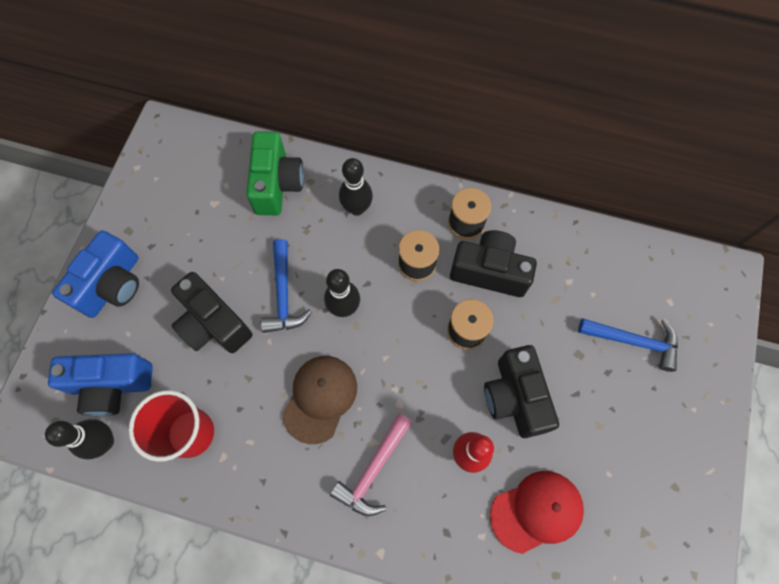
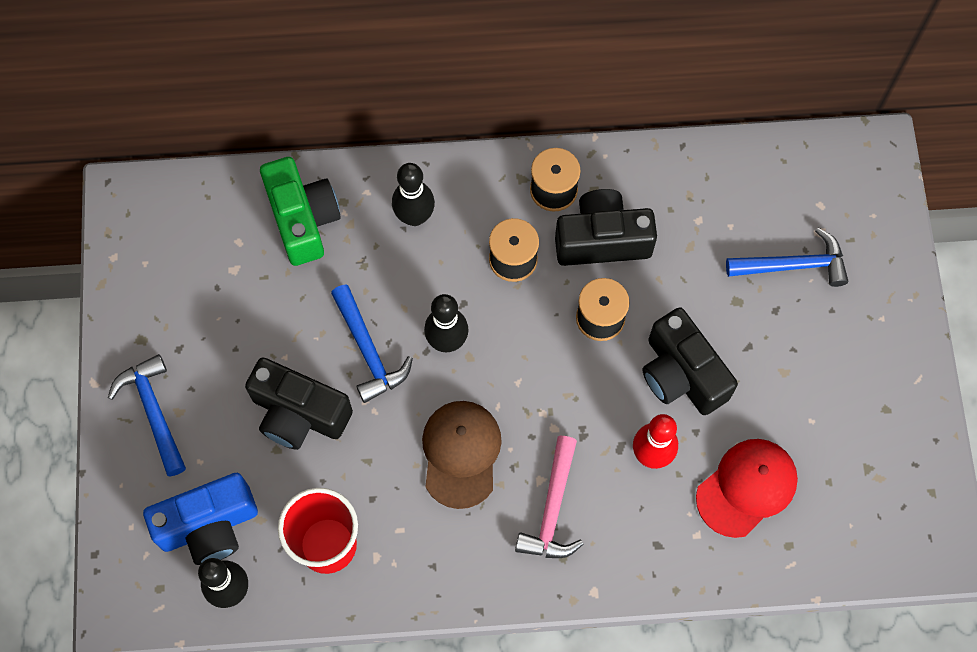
camera: 20 degrees left, 0 degrees up
(112, 285) = (153, 411): blue camera -> blue hammer

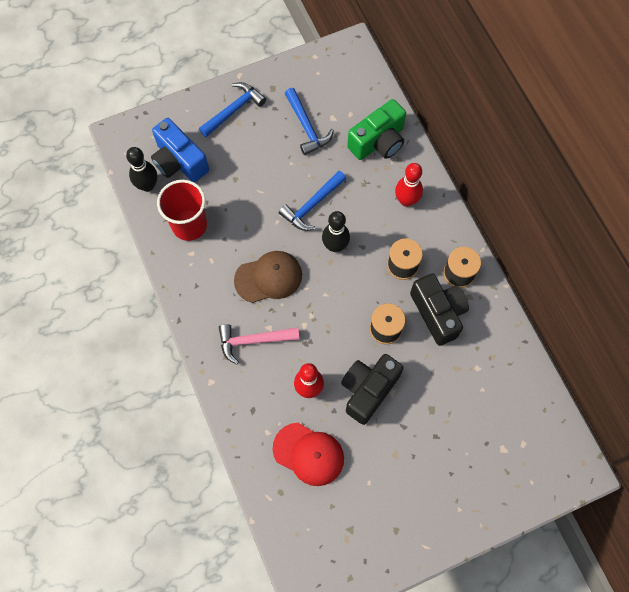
camera: 70 degrees right, 0 degrees up
(299, 414) = (260, 182): black camera -> none
(414, 216) = (406, 200): black bowling pin -> red bowling pin
(793, 265) = (472, 438): blue hammer -> blue hammer (307, 127)

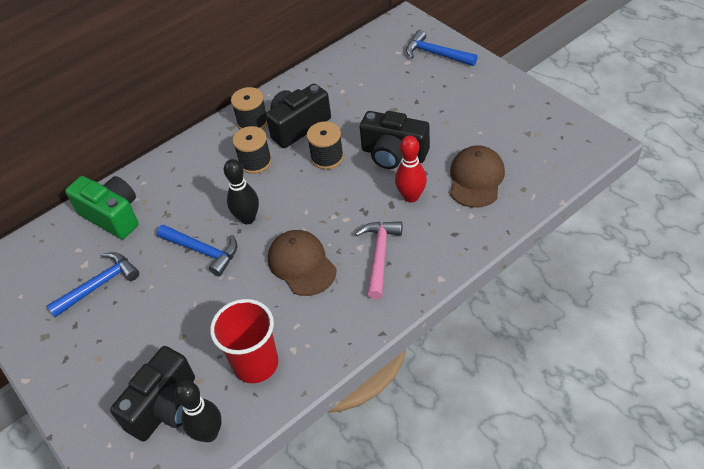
camera: 100 degrees left, 20 degrees down
(179, 161) = (166, 407): blue camera -> black camera
(234, 110) = (80, 369): blue hammer -> blue hammer (436, 54)
(253, 341) = (379, 255): pink hammer -> pink hammer turned 150 degrees counterclockwise
(308, 454) = (476, 179): red cap -> brown cap
(406, 200) = (181, 176): red bowling pin -> none

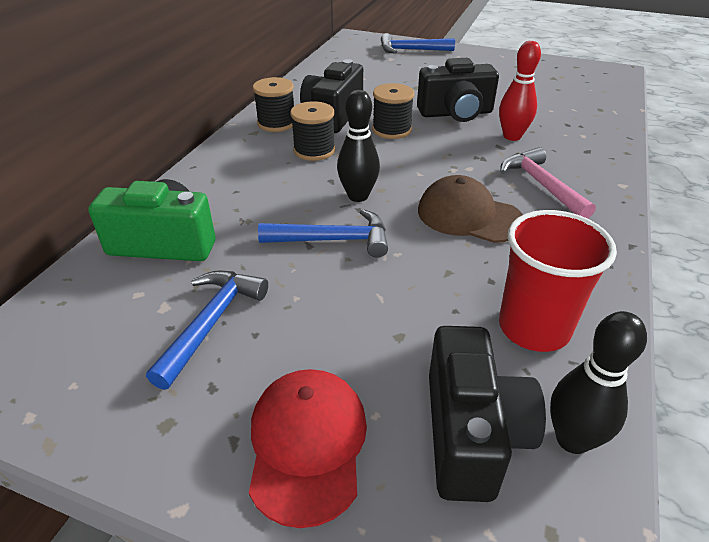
camera: 35 degrees left, 10 degrees down
(93, 375) = (307, 444): none -> red cap
(476, 179) = (552, 112): brown cap -> none

